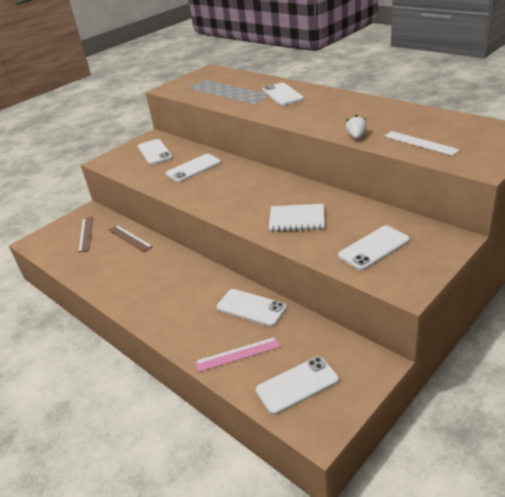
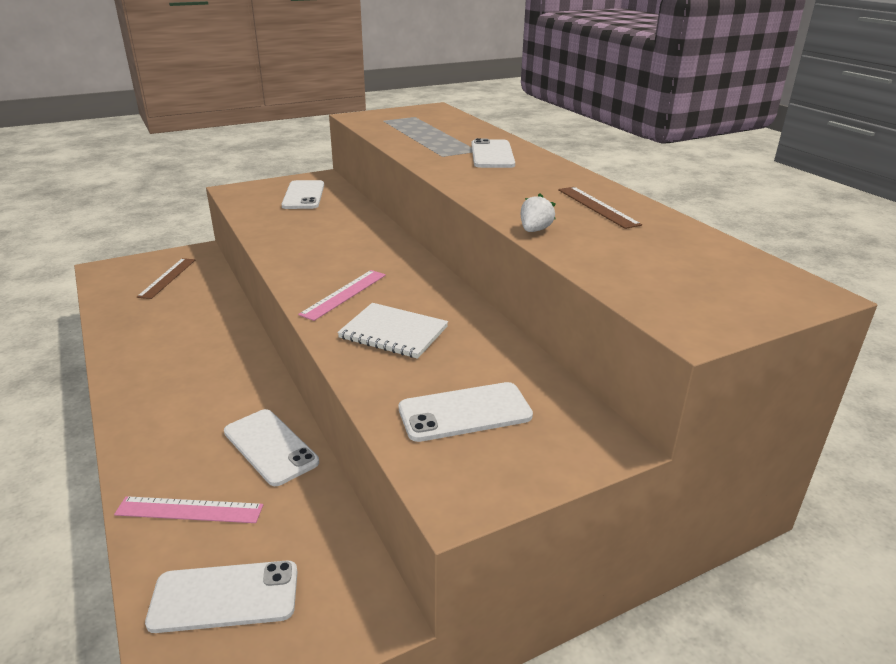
camera: 15 degrees right, 5 degrees down
(130, 238) = (211, 299): brown ruler -> brown ruler (597, 207)
(193, 168) = (328, 227): white phone -> none
(246, 206) = (344, 294): none -> pink ruler
(420, 143) = (624, 264): white ruler -> none

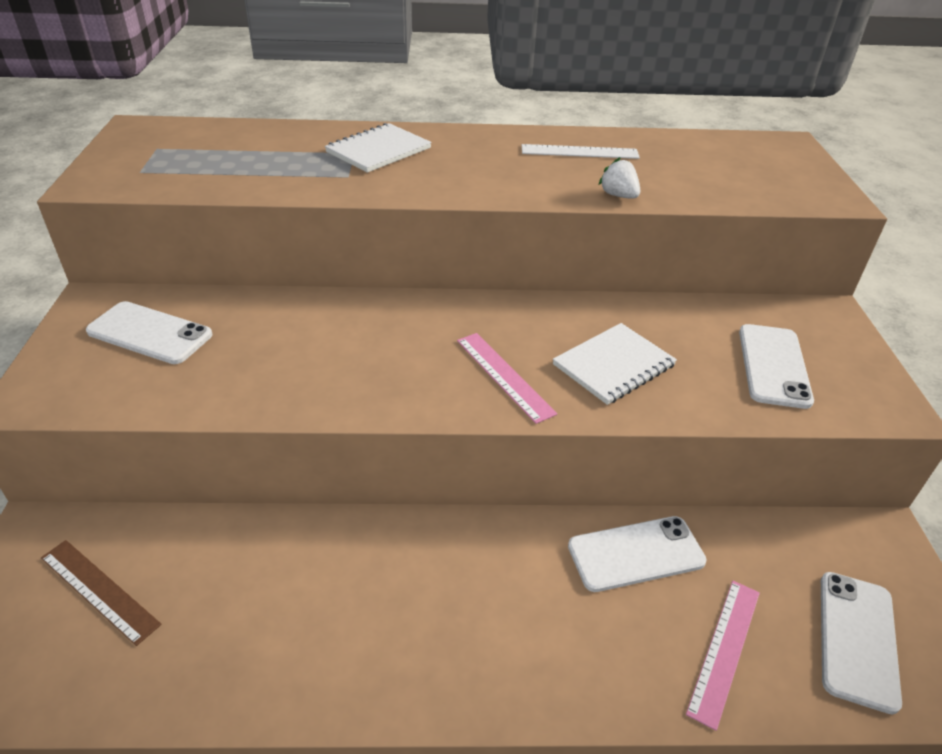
camera: 65 degrees left, 10 degrees up
(492, 155) = (378, 150): white phone -> white notebook
(597, 207) = (579, 152): brown ruler -> white ruler

